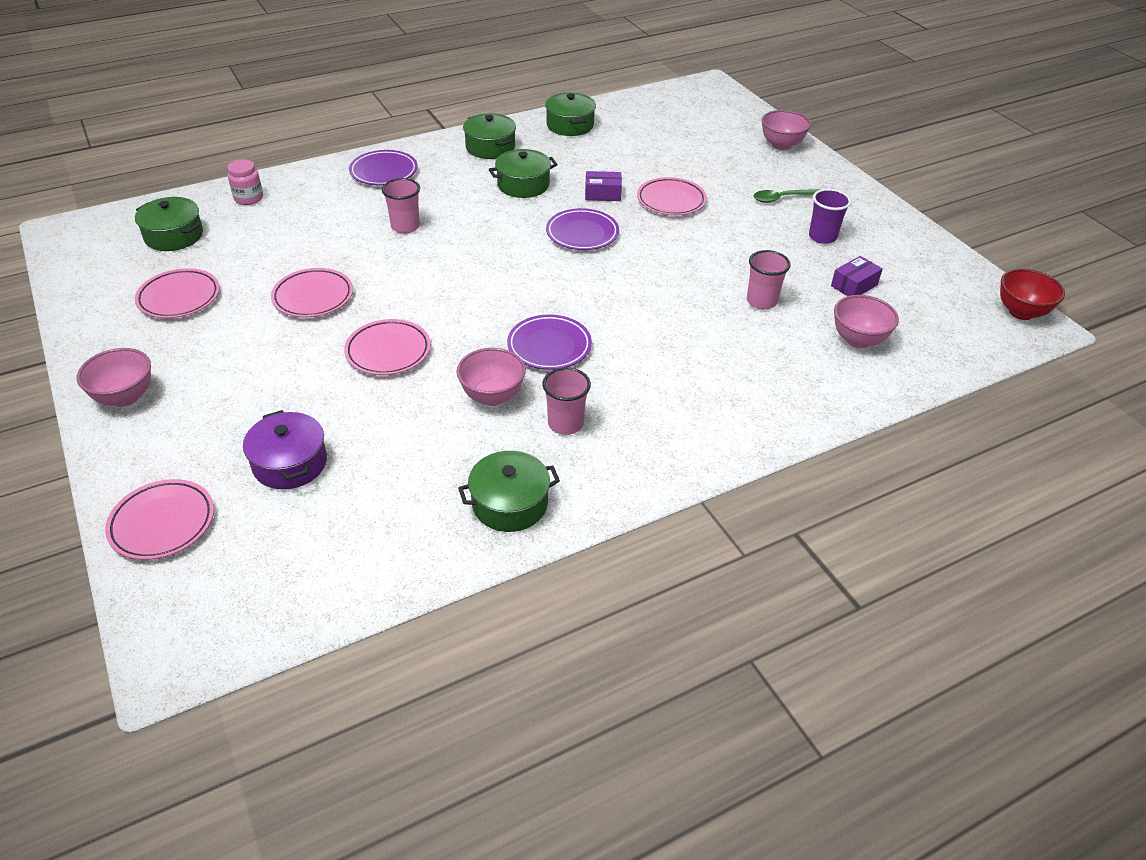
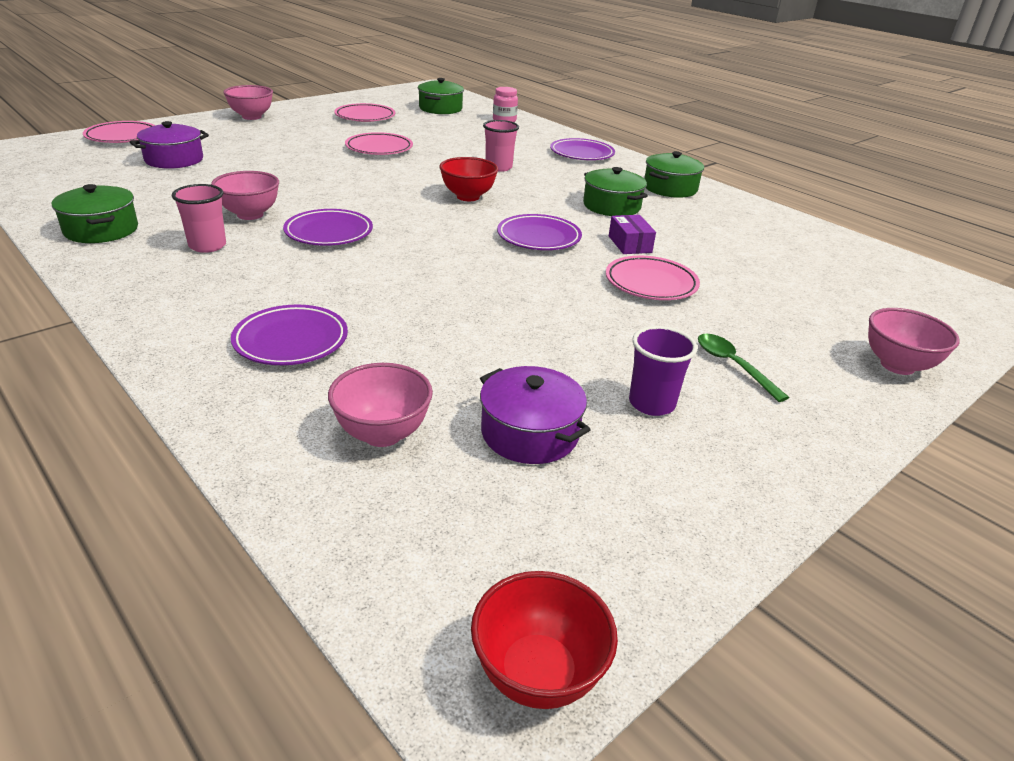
camera: 75 degrees right, 10 degrees down
(388, 351) = (311, 175): pink plate -> none
(480, 256) = (468, 197): none -> red bowl
(570, 125) = (763, 221): green pot -> none
(746, 374) = (291, 341): none -> purple plate
(761, 301) = (453, 350): pink cup -> none
(854, 285) = (529, 433): purple box -> purple pot

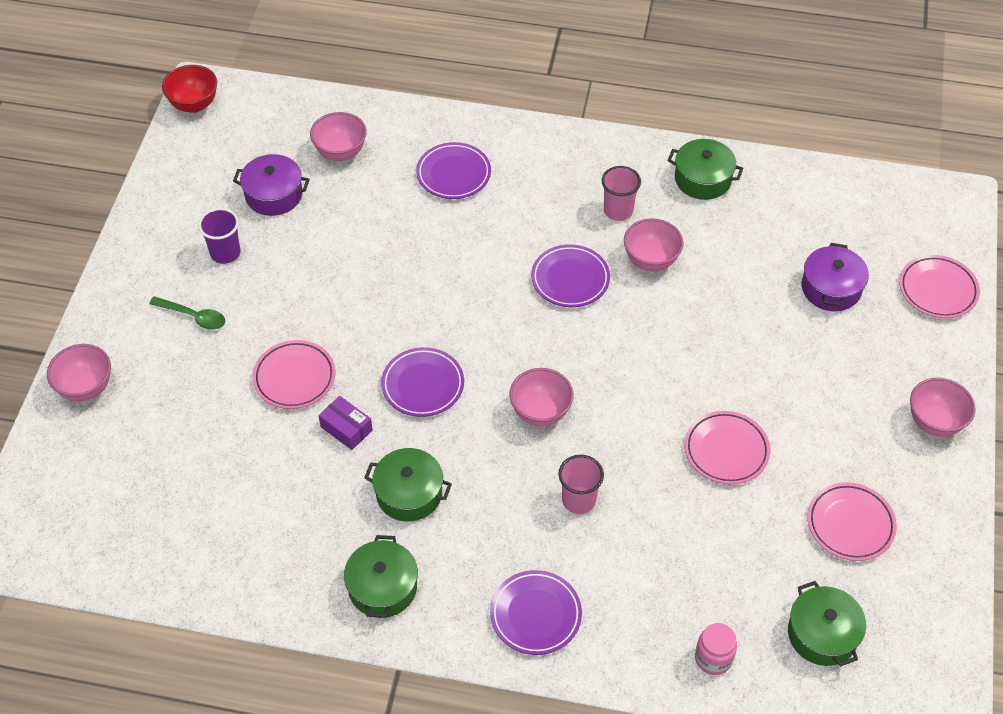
camera: 145 degrees right, 20 degrees up
(468, 197) = (540, 412): red bowl -> pink bowl

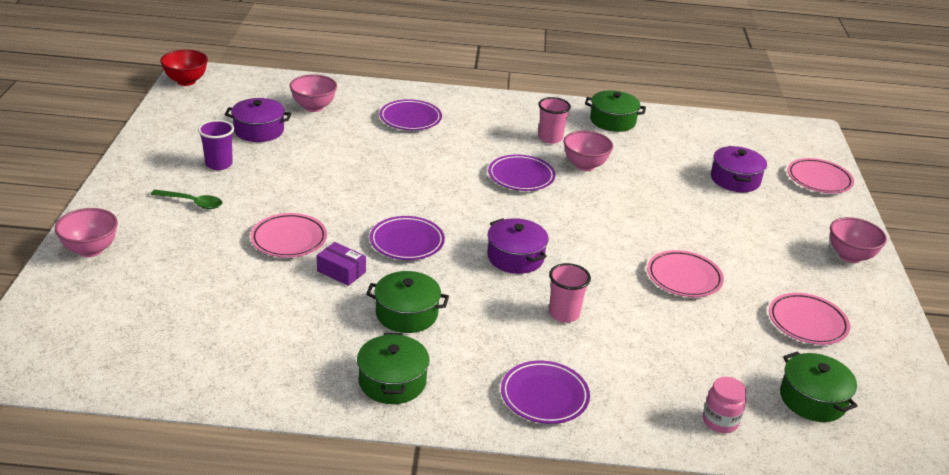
camera: 10 degrees left, 20 degrees down
(540, 412) = (515, 257): pink bowl -> purple pot

